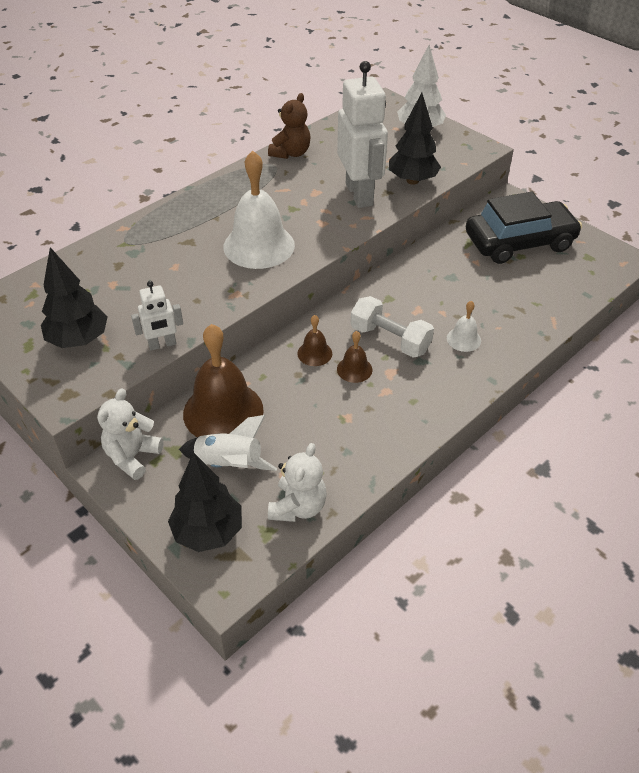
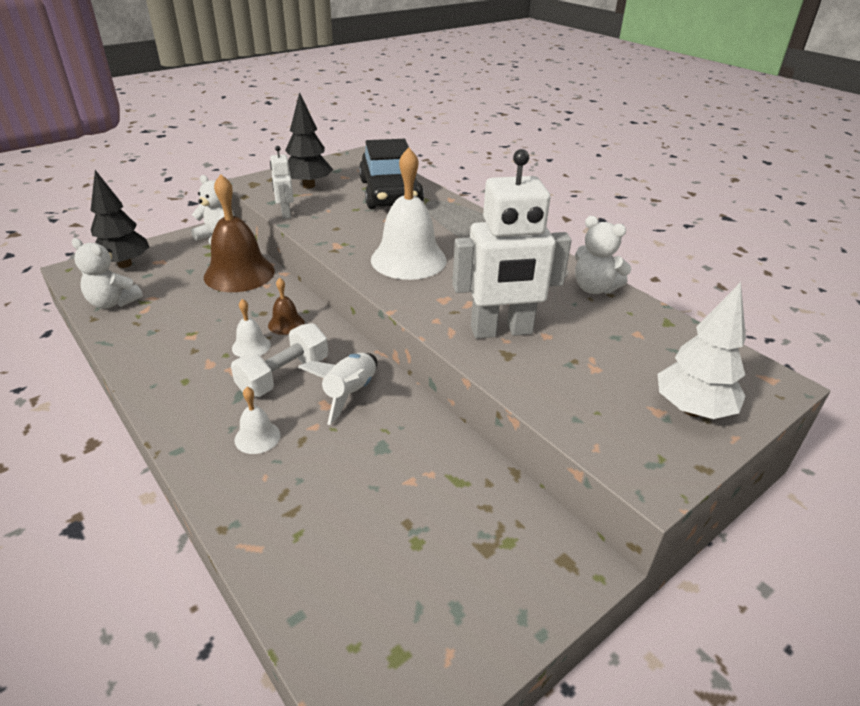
camera: 95 degrees right, 10 degrees down
(229, 464) = (181, 274): white rocket -> white rocket (350, 393)
(291, 153) = (594, 288): brown teddy bear -> white teddy bear
(354, 369) = (251, 346): brown bell -> white bell
(412, 180) = (537, 381): black tree -> none
(519, 242) = (453, 549): black car -> black car (390, 193)

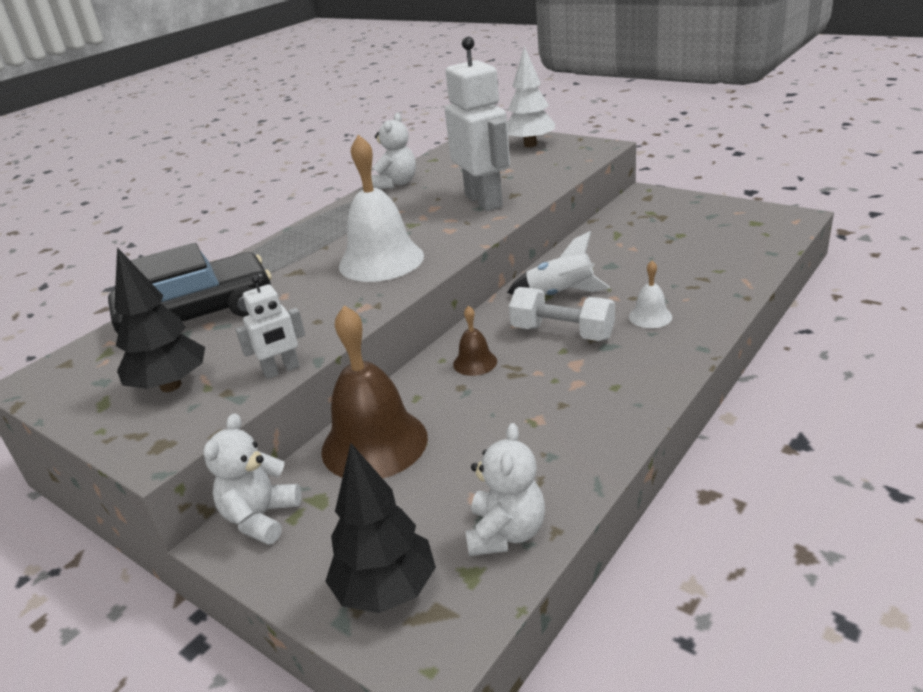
camera: 100 degrees left, 5 degrees down
(251, 346) = (529, 369): white bell -> none

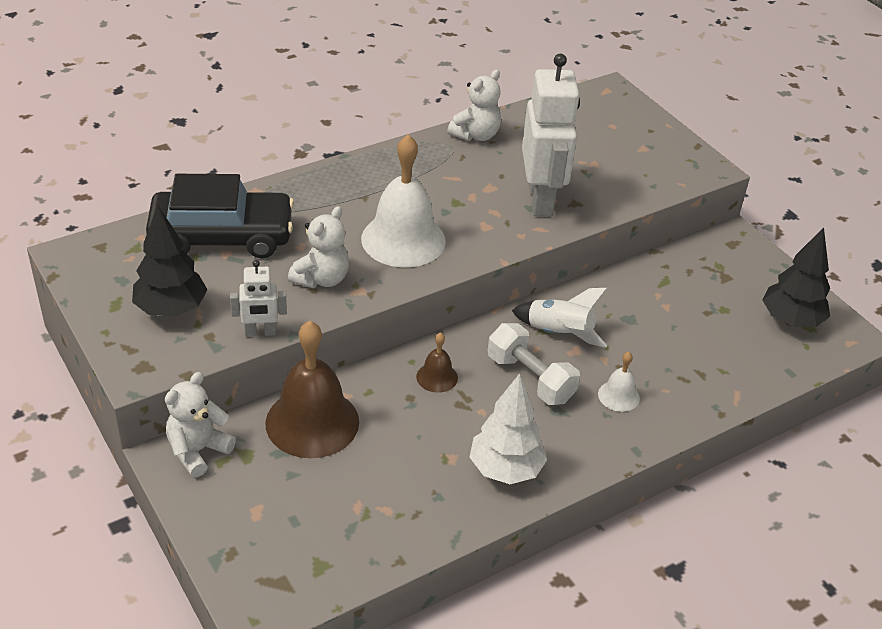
camera: 15 degrees right, 10 degrees up
(386, 591) = (256, 551): black tree -> black tree (790, 320)
(506, 533) = (363, 546): white teddy bear -> white teddy bear (321, 279)
(530, 145) = (641, 133): white tree -> white tree (505, 469)

